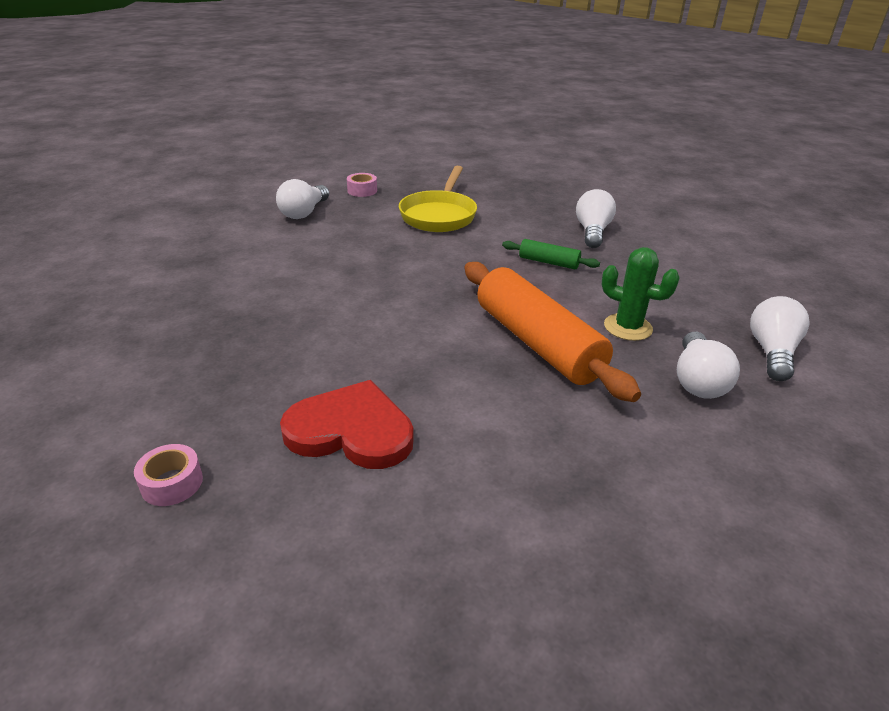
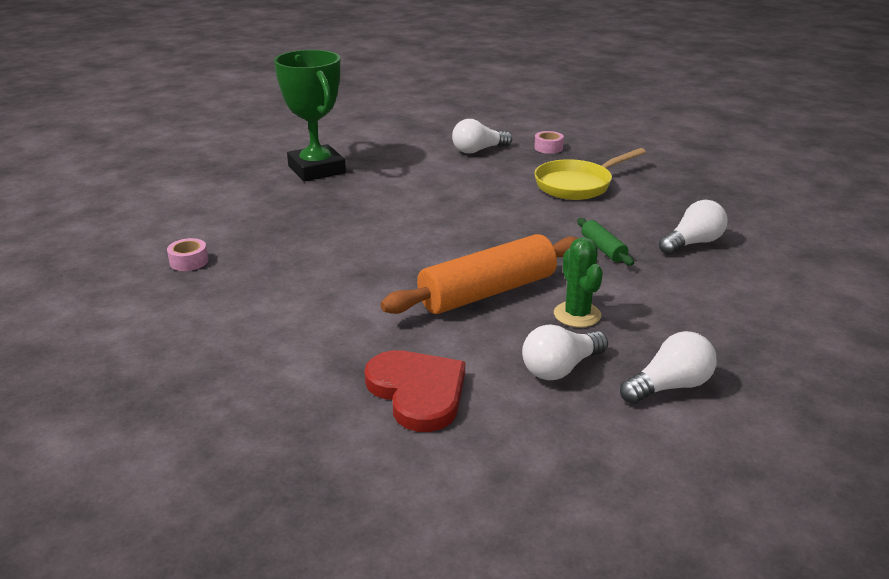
camera: 45 degrees right, 5 degrees down
(160, 292) = (316, 169): none -> green trophy
(351, 430) = (297, 281): red heart -> red heart (417, 392)
(537, 343) = (487, 292): orange rolling pin -> orange rolling pin turned 45 degrees clockwise

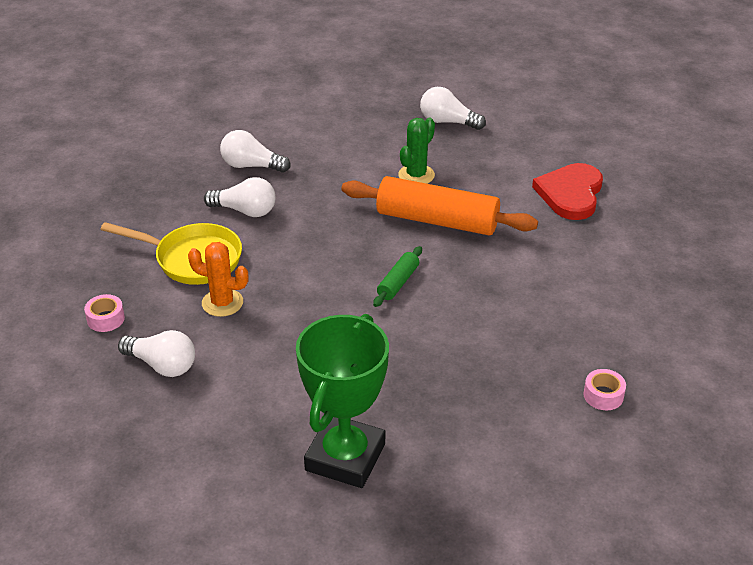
camera: 130 degrees left, 10 degrees up
(511, 180) = (222, 303): none -> orange cactus
(561, 368) = (480, 159): white light bulb -> white light bulb (245, 211)
(603, 249) = (309, 199): green rolling pin -> green rolling pin (398, 282)

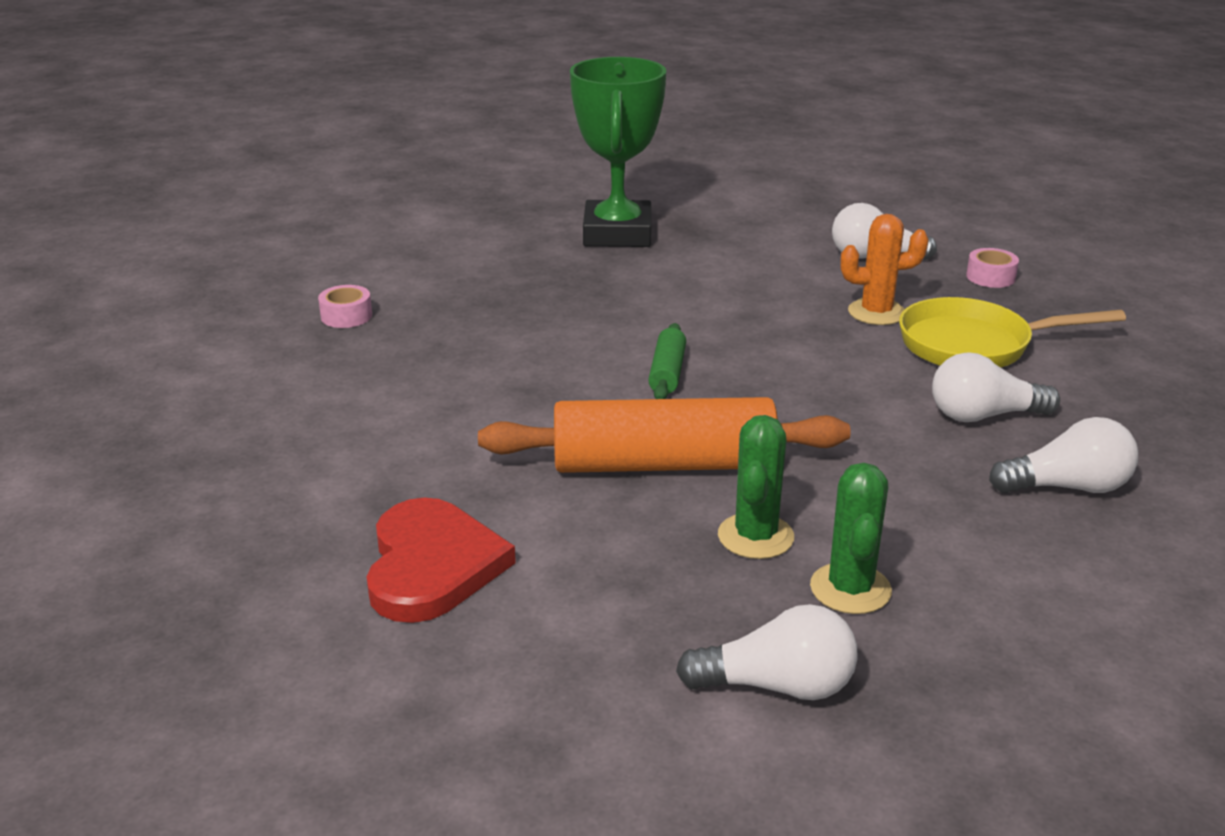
camera: 160 degrees right, 10 degrees down
(392, 146) = (850, 589): none -> green cactus

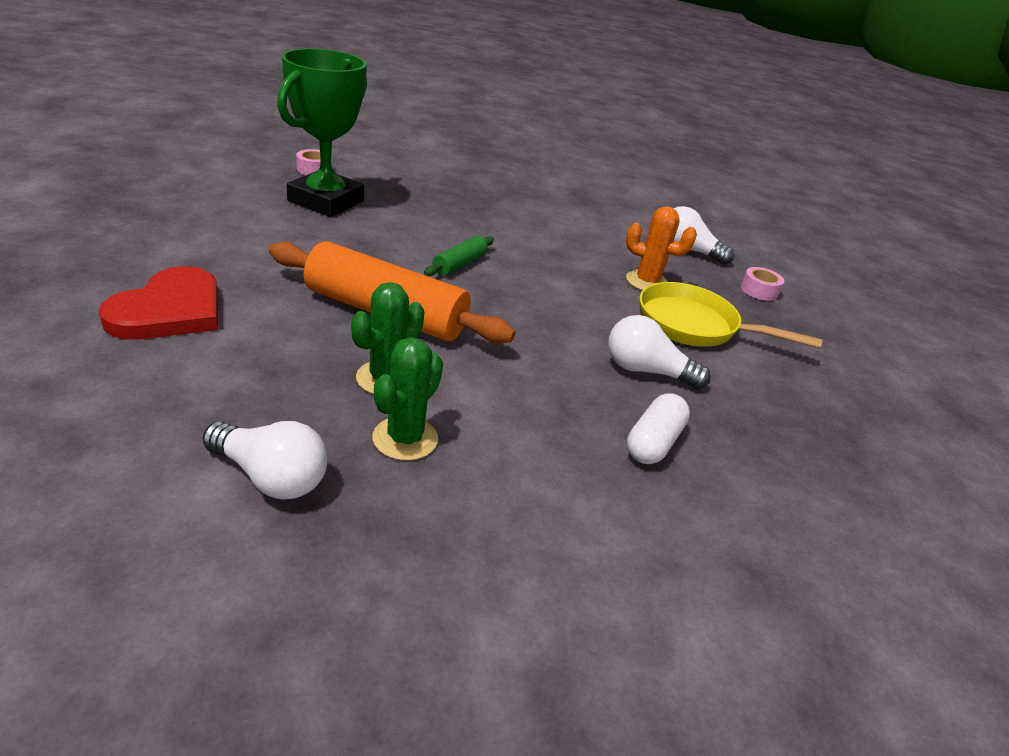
camera: 20 degrees right, 5 degrees up
(617, 234) = (530, 183): green trophy -> green trophy (326, 201)
(1067, 487) = (653, 442): white light bulb -> white capsule

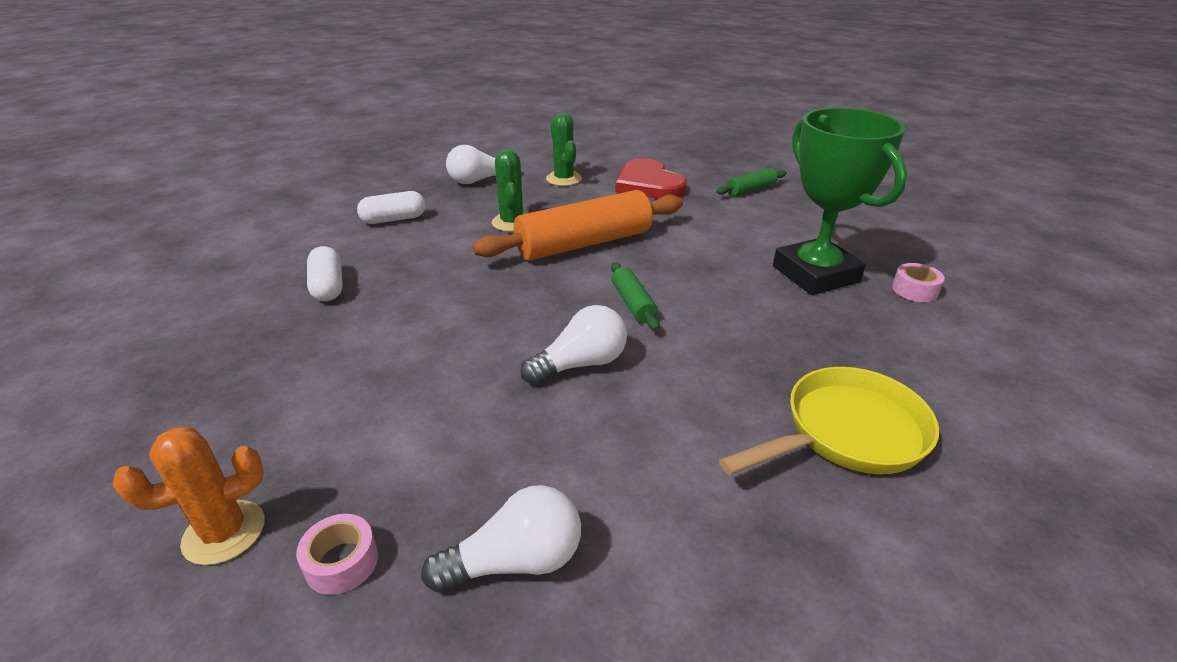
camera: 135 degrees right, 0 degrees up
(141, 242) = (750, 190): none -> green rolling pin
(405, 438) = (457, 213): green cactus -> green cactus (564, 179)
(483, 491) = (394, 219): none -> white capsule
(646, 371) = (379, 327): white light bulb -> white light bulb (580, 364)
(647, 282) = (486, 430): orange cactus -> orange cactus (224, 532)
(694, 326) = (379, 407): yellow pan -> yellow pan (846, 433)

